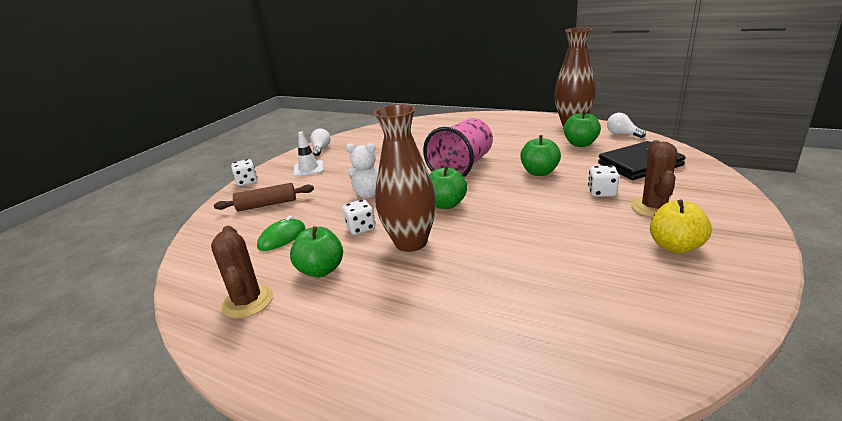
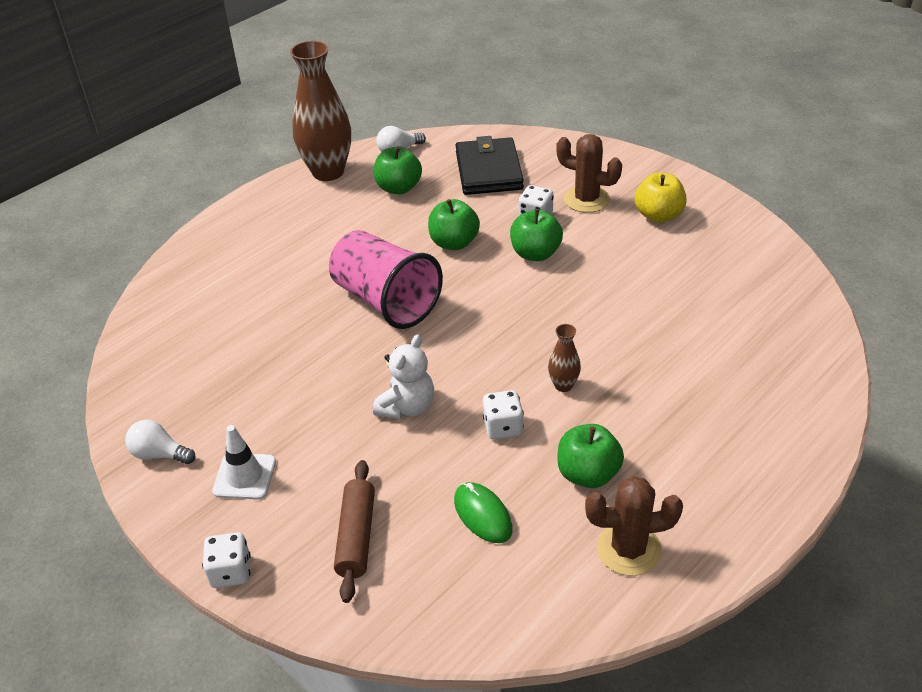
camera: 75 degrees left, 15 degrees up
(411, 242) = (563, 385): brown vase -> brown vase, size x0.44
(446, 204) = (487, 338): green apple -> green apple (535, 253)

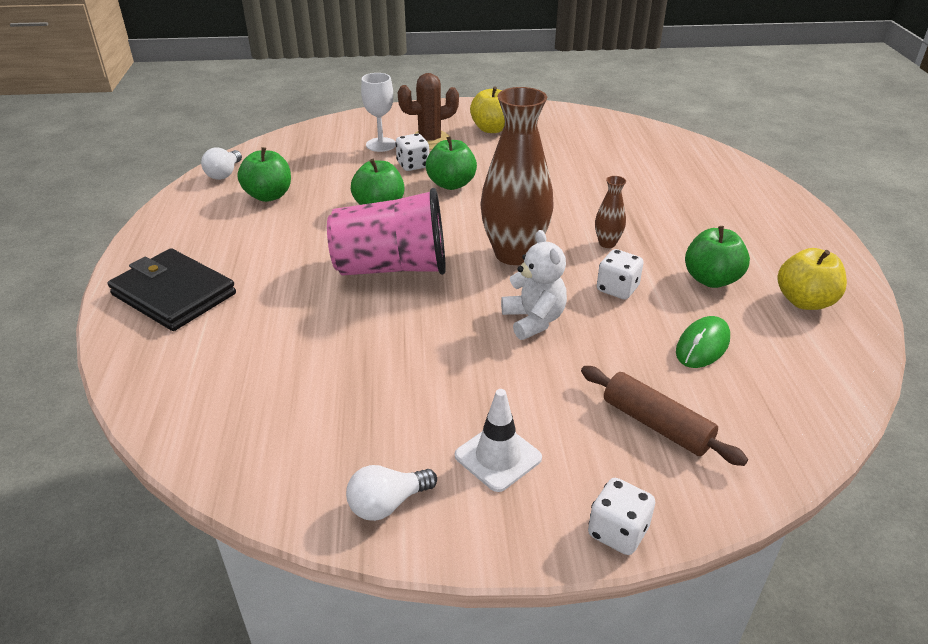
camera: 50 degrees left, 5 degrees down
(328, 172) = (179, 214): brown vase -> brown vase (514, 254)
(483, 515) = (702, 346): green mouse -> green mouse turned 60 degrees counterclockwise
(489, 171) = (327, 155): black wallet -> black wallet (174, 294)
(542, 182) = (381, 145): none -> white goblet
(628, 549) = (804, 301): brown cactus -> yellow apple

